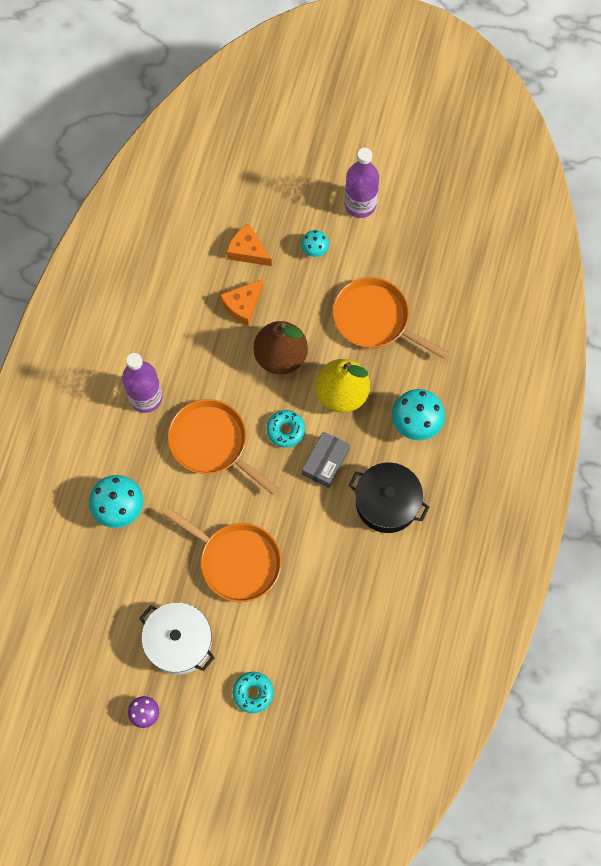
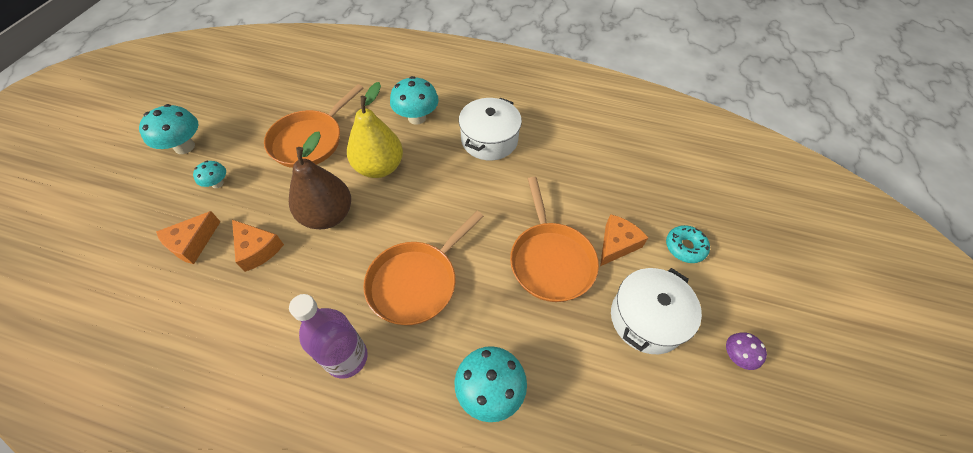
camera: 90 degrees left, 15 degrees down
(236, 561) = (550, 260): orange pan -> orange pan turned 135 degrees clockwise
(255, 626) = (617, 244): none -> orange cheese
(285, 430) = (410, 213): turquoise donut -> none
(325, 462) = (447, 182): grey box -> none
(360, 204) = (184, 147): purple bottle -> turquoise mushroom
(387, 503) = (489, 140): black pot -> white pot

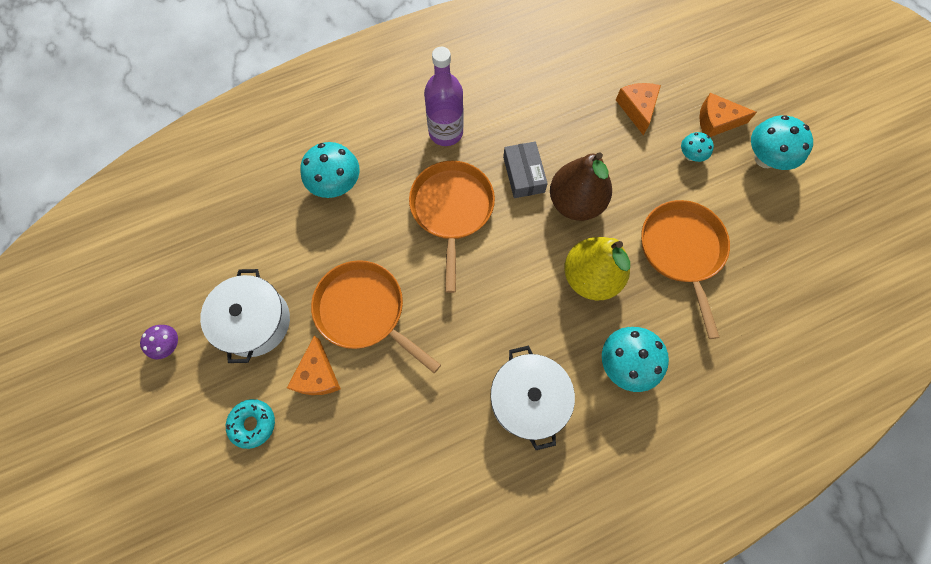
camera: 140 degrees right, 15 degrees up
(257, 249) = (589, 140): orange cheese -> orange cheese (716, 121)
(334, 264) = (523, 174): none -> grey box

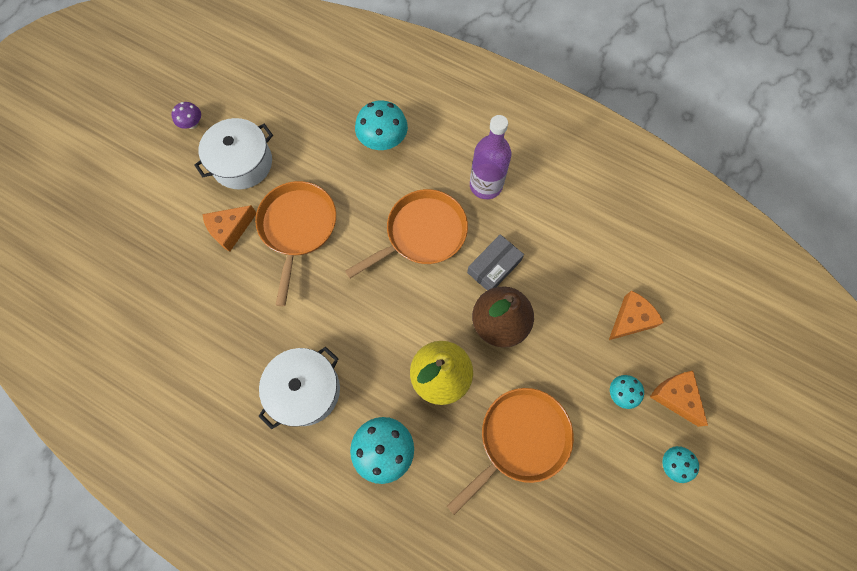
camera: 55 degrees right, 0 degrees up
(253, 424) = (171, 213): turquoise donut -> none
(765, 158) = (672, 464): turquoise mushroom -> turquoise mushroom, size x0.56

